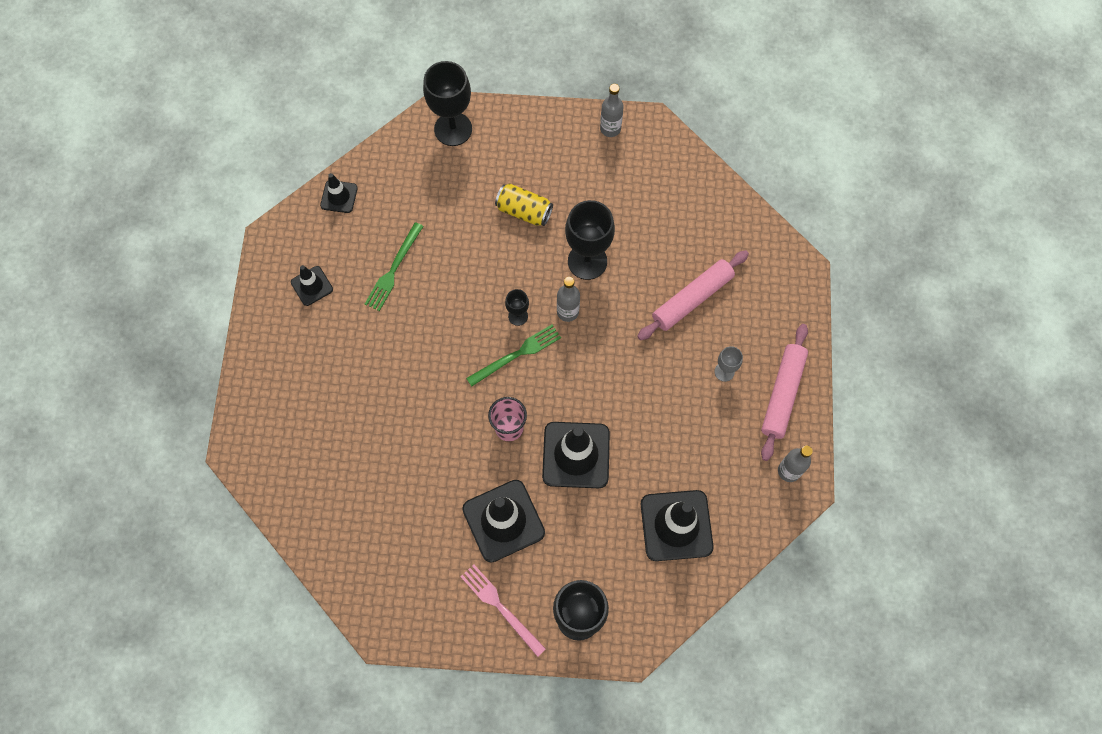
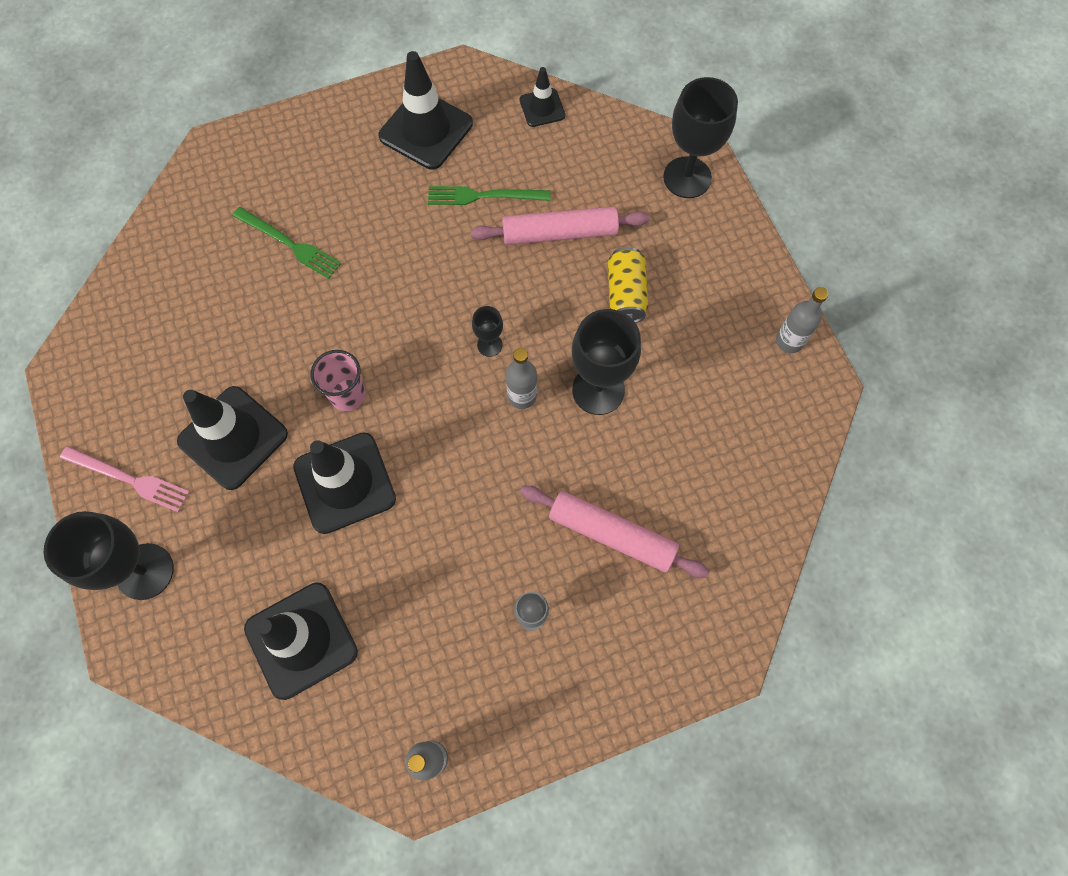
camera: 65 degrees right, 0 degrees up
(312, 286) = (426, 130): black traffic cone -> black traffic cone, size x1.86
(500, 607) = (129, 479): pink fork -> pink fork turned 90 degrees clockwise
(517, 354) = (441, 364): green fork -> green fork (289, 244)
(782, 394) = (535, 706): pink rolling pin -> pink rolling pin (559, 233)

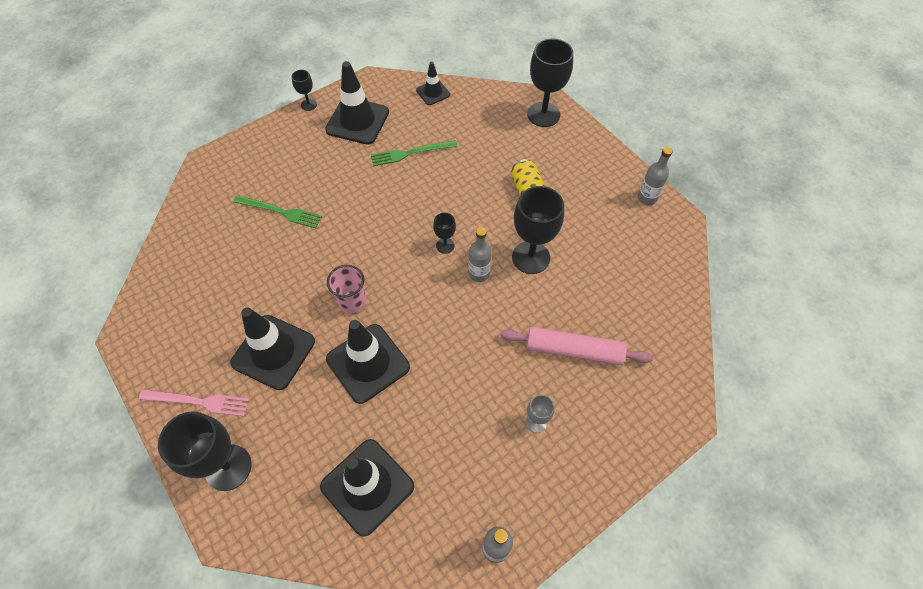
camera: 15 degrees left, 10 degrees down
(367, 90) = (308, 105): none -> black goblet
(559, 233) = (470, 165): pink rolling pin -> none

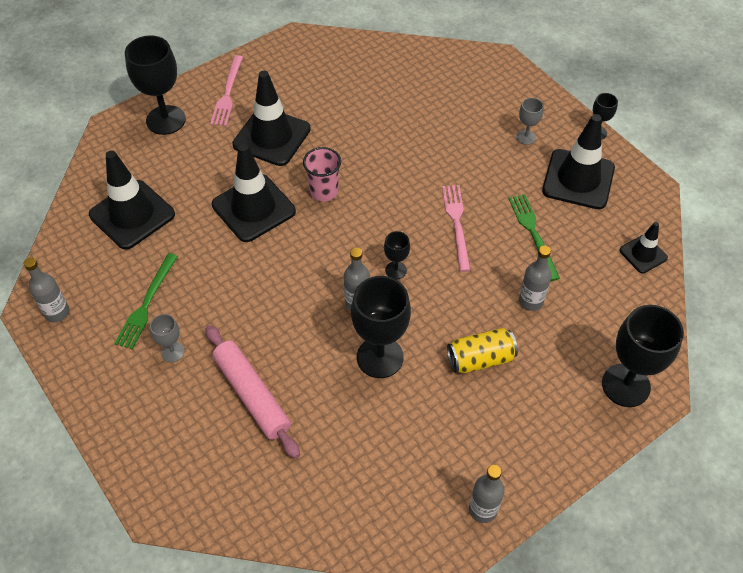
camera: 90 degrees right, 5 degrees down
(280, 212) = (436, 124): green fork -> green fork (147, 304)
(307, 150) = (525, 137): none -> grey goblet
(398, 202) = (456, 224): none -> pink fork
(475, 159) = (530, 301): none -> grey bottle
(574, 350) = (252, 395): pink rolling pin -> pink rolling pin turned 45 degrees counterclockwise

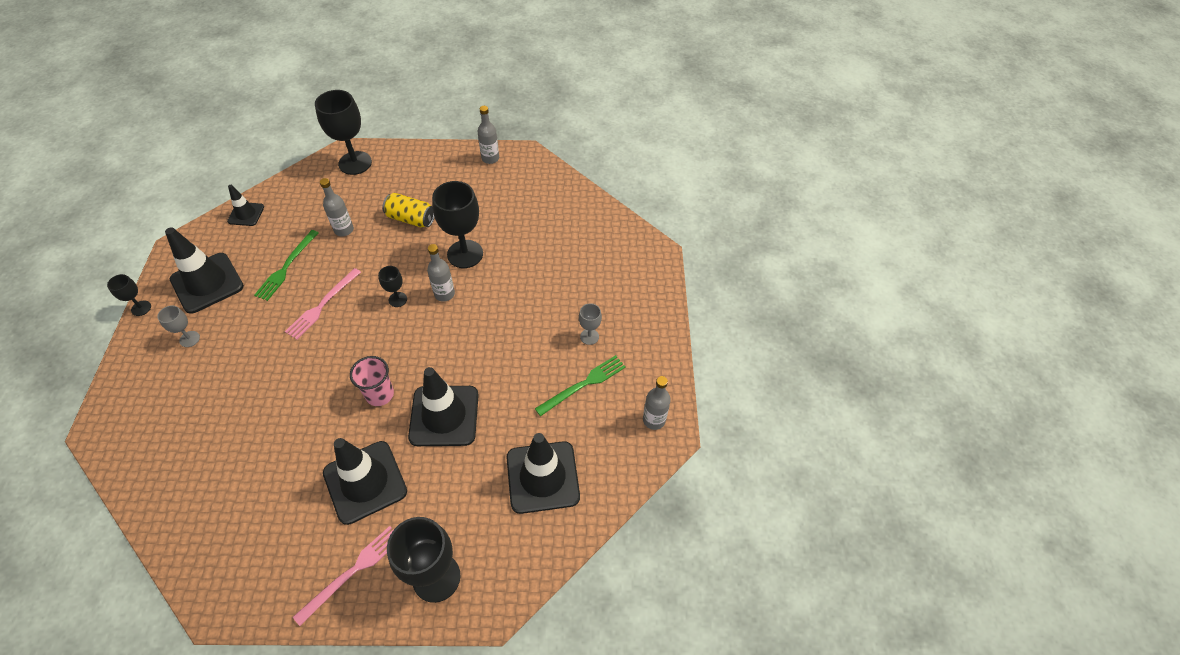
camera: 145 degrees left, 0 degrees up
(252, 395) = (559, 279): pink rolling pin -> none

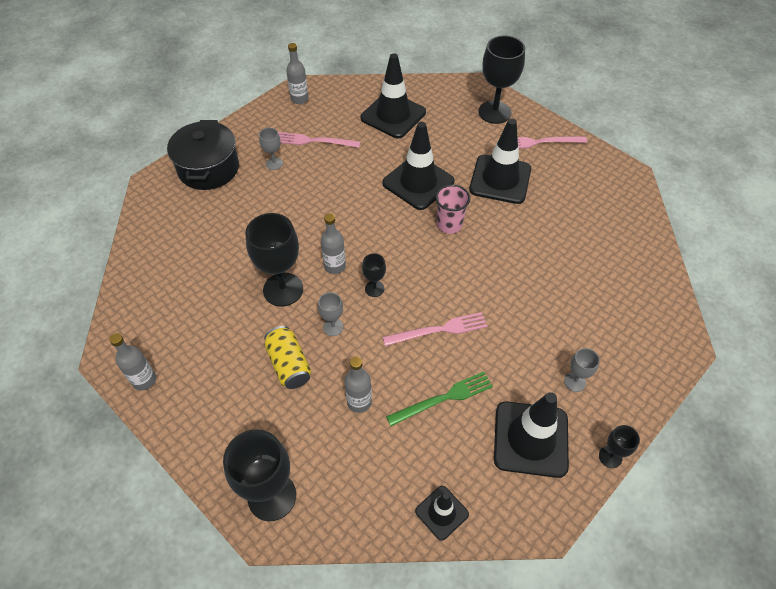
camera: 135 degrees left, 0 degrees up
(403, 256) = (333, 327): none -> grey goblet
(583, 384) = (314, 141): green fork -> pink fork
(634, 293) = (208, 168): none -> black pot

